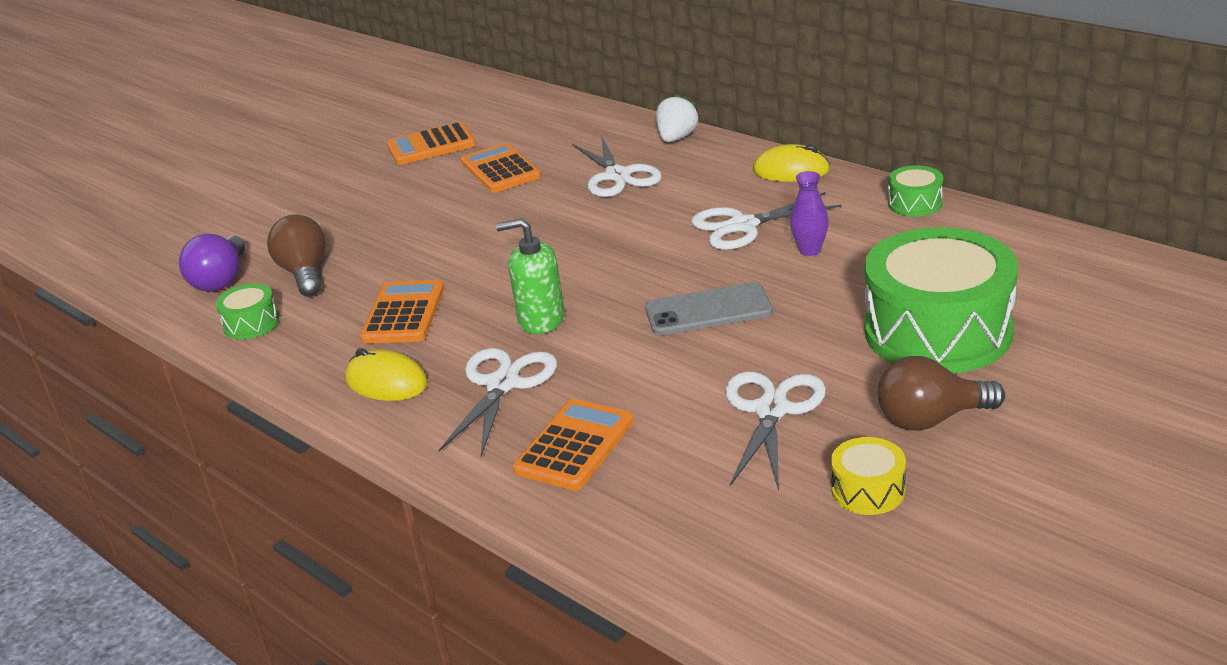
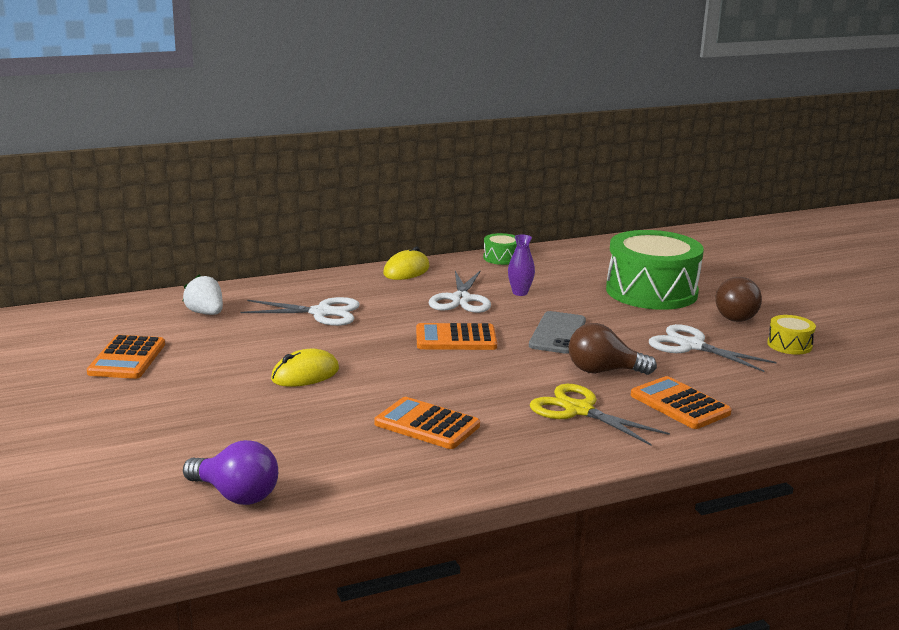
camera: 70 degrees left, 10 degrees down
(251, 324) = (350, 492): green drum -> none
(305, 273) = (289, 453): brown light bulb -> brown light bulb (603, 371)
(386, 382) = (527, 450): yellow mouse -> yellow mouse (305, 374)
(500, 170) = (232, 344): orange calculator -> orange calculator (456, 339)
(503, 384) = (579, 410): white scissors -> yellow scissors
(541, 320) = (504, 381): green soap dispenser -> none
(676, 138) = (295, 284): white strawberry -> white strawberry (205, 313)

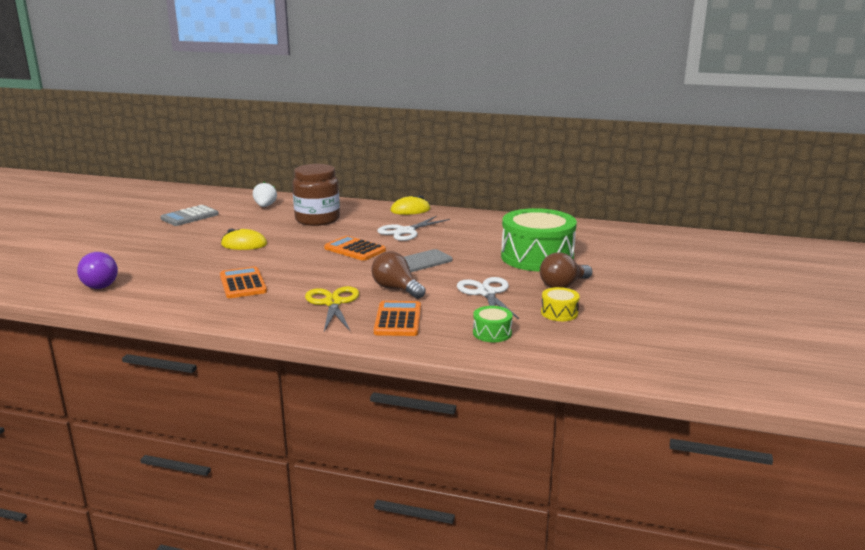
camera: 40 degrees right, 0 degrees up
(127, 358) = (190, 217): orange calculator -> grey calculator
(321, 313) = (317, 219): white scissors -> brown jar
(501, 258) = (483, 216): green drum -> green drum (492, 333)
(520, 293) = (448, 237): purple vase -> none

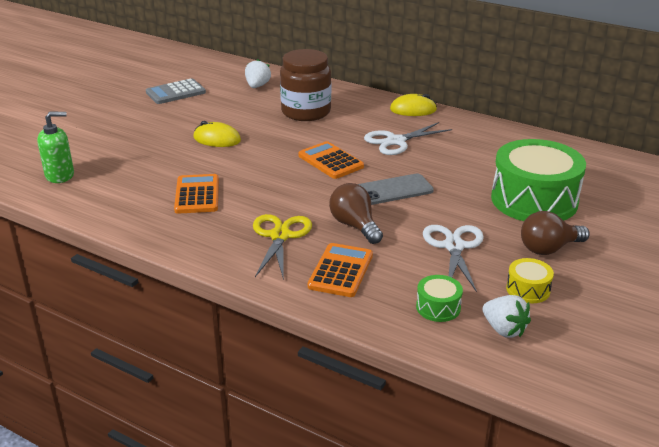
camera: 15 degrees right, 10 degrees up
(100, 284) = (60, 175): purple light bulb -> green soap dispenser
(552, 340) = (504, 329): none -> white strawberry

